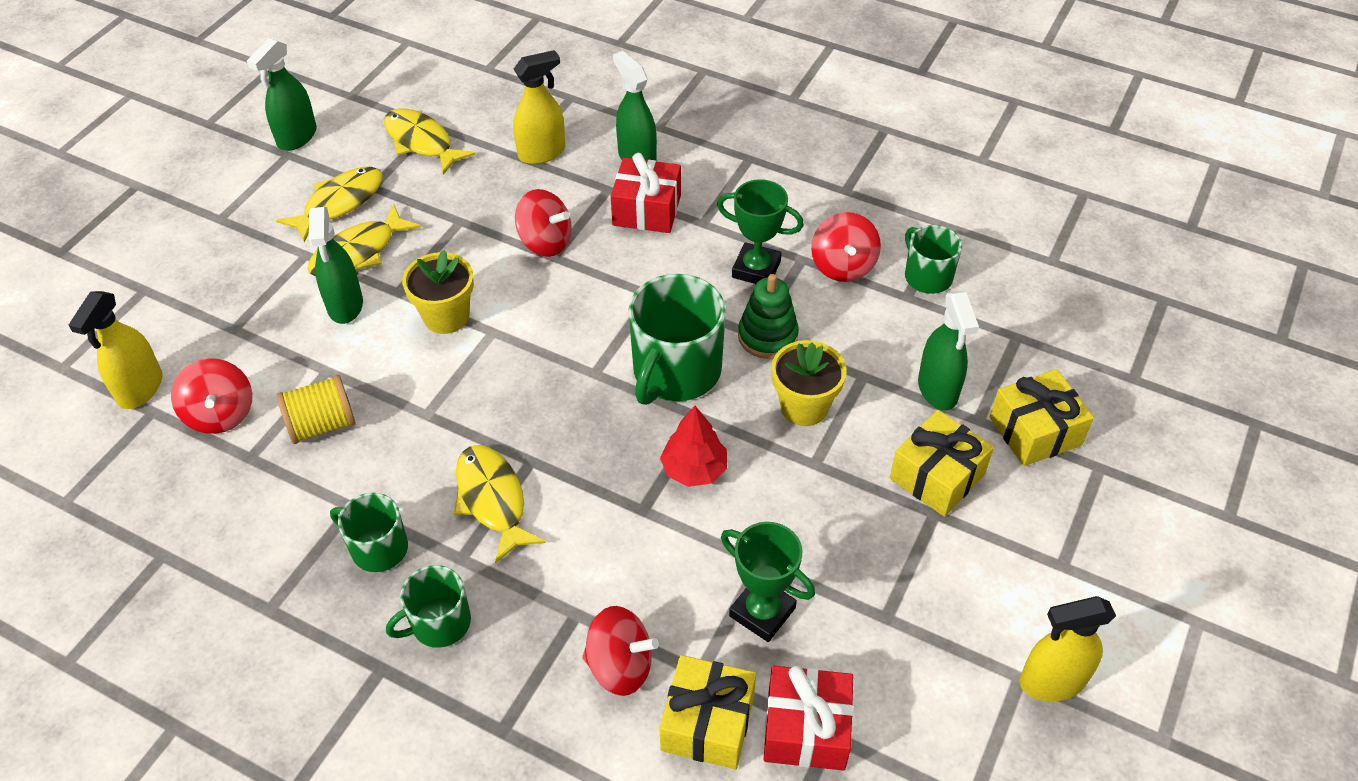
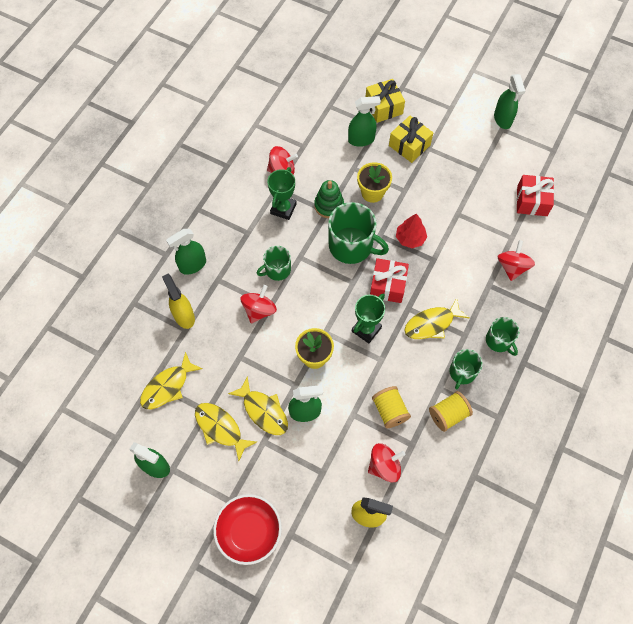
camera: 90 degrees left, 15 degrees up
(165, 241) = (249, 531): none -> red bowl
(294, 518) = (448, 414): none -> yellow spool
(647, 210) = (236, 259): red gift -> red gift (388, 285)
(707, 723) = (533, 235): yellow gift -> none
(762, 612) = (482, 214): green trophy -> green trophy (366, 329)
(927, 276) = (290, 136): green mug -> green mug (277, 270)
(1051, 681) = (502, 119): yellow spray bottle -> green spray bottle

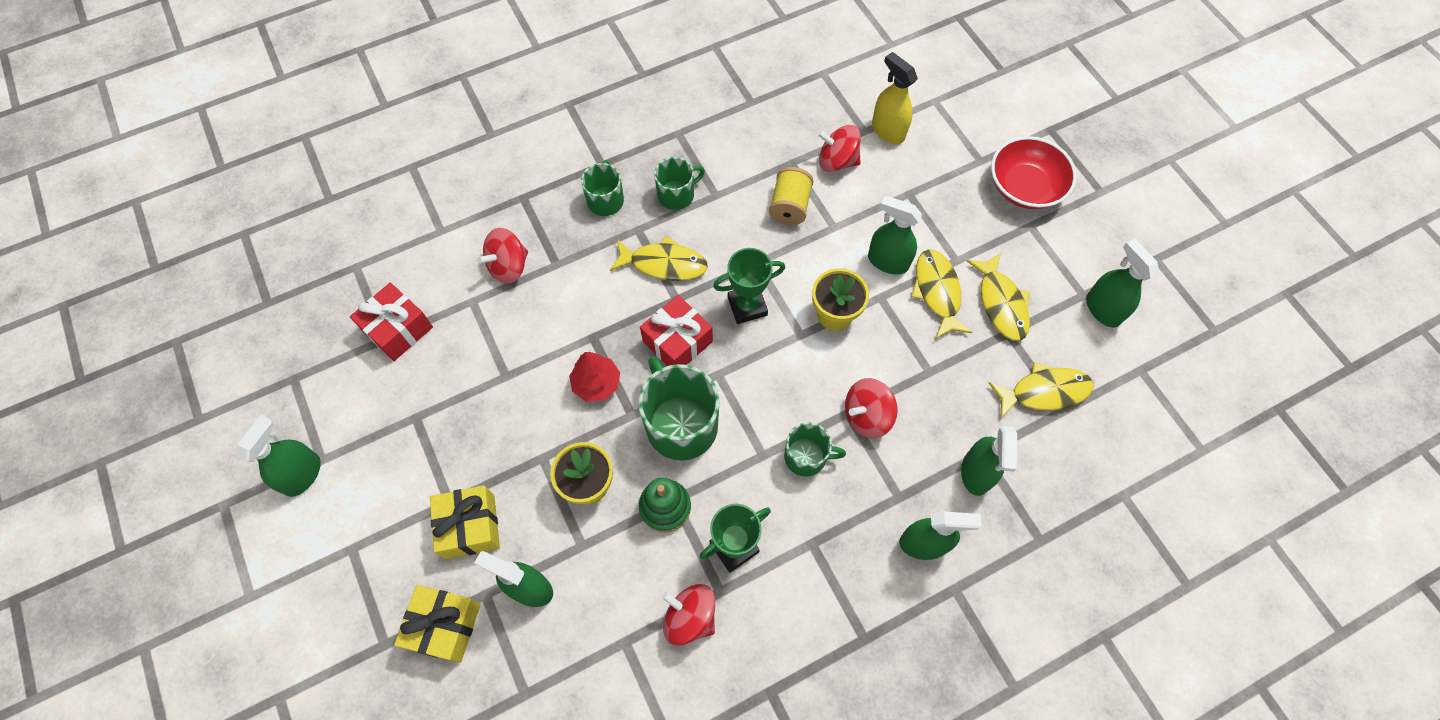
camera: 145 degrees left, 0 degrees up
(184, 316) = (976, 473): yellow spray bottle -> green spray bottle
(448, 414) = (729, 166): yellow spool -> none

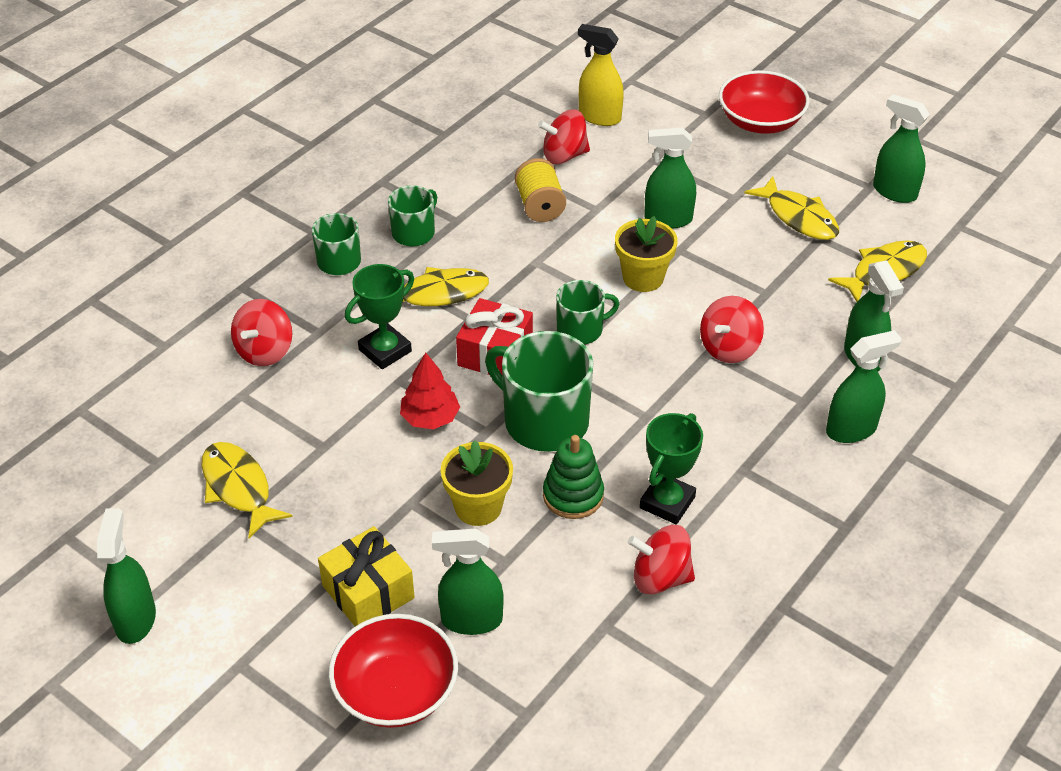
camera: 25 degrees left, 20 degrees down
(398, 329) = (169, 448): red gift -> none
(444, 626) = (396, 690): yellow gift -> red bowl
(747, 306) = (549, 300): green trophy -> green trophy (385, 350)
(806, 457) = (691, 402): green mug -> green mug (581, 329)
(937, 292) = (732, 228): yellow fish -> yellow fish (238, 488)

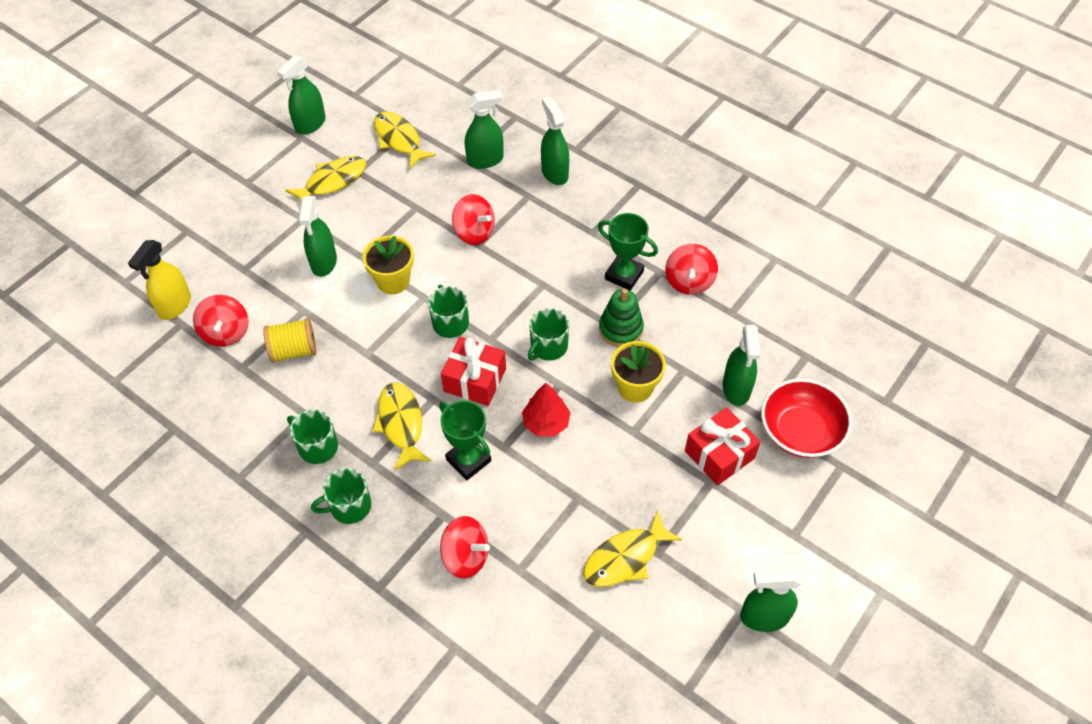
camera: 90 degrees left, 10 degrees up
(368, 592) = (719, 454): yellow gift -> red gift
(544, 421) = (548, 347): green mug -> green mug, size x0.58
(760, 121) = (206, 195): red bowl -> none

